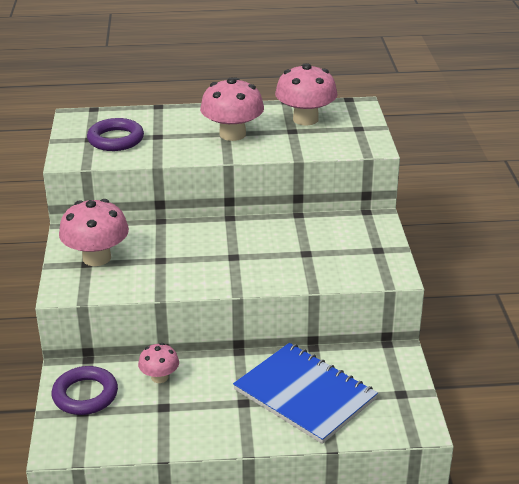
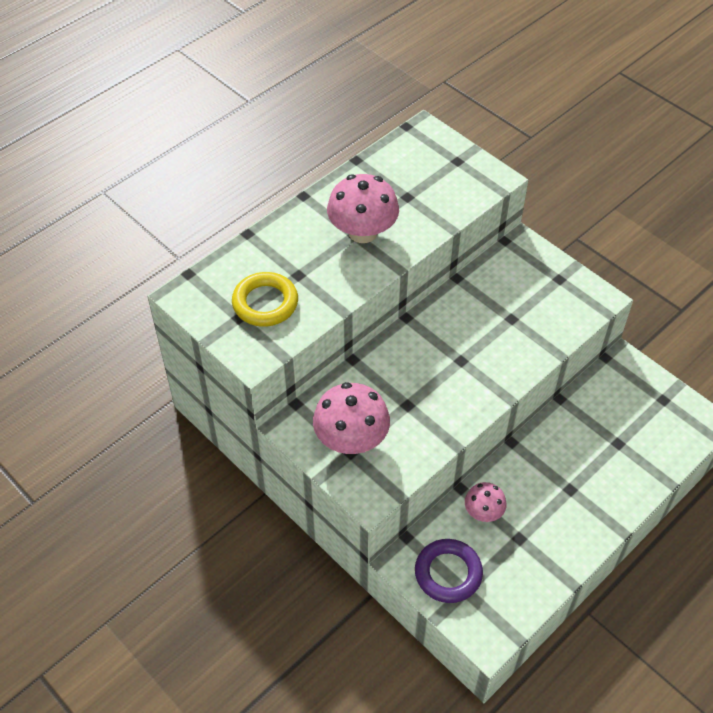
camera: 40 degrees left, 20 degrees up
(116, 139) = (265, 303): purple ring -> yellow ring
(305, 119) = (401, 175): pink mushroom -> none
(305, 394) = (603, 449): blue notebook -> none

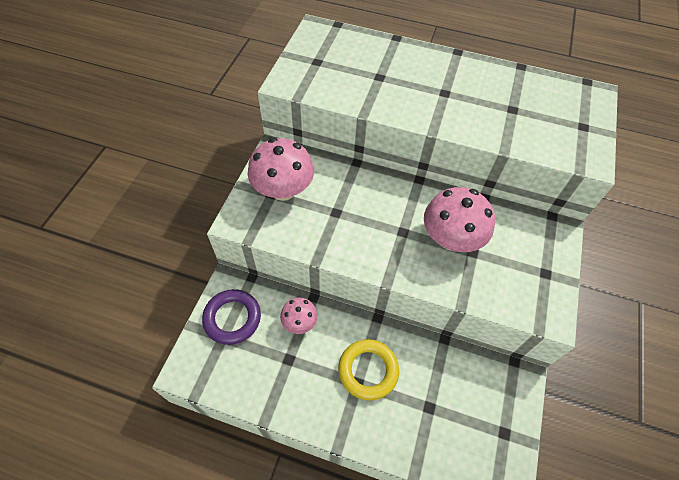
camera: 60 degrees right, 5 degrees up
(265, 303) = (339, 69): yellow ring -> yellow ring (368, 370)
(362, 232) = (451, 96): pink mushroom -> pink mushroom (451, 238)

